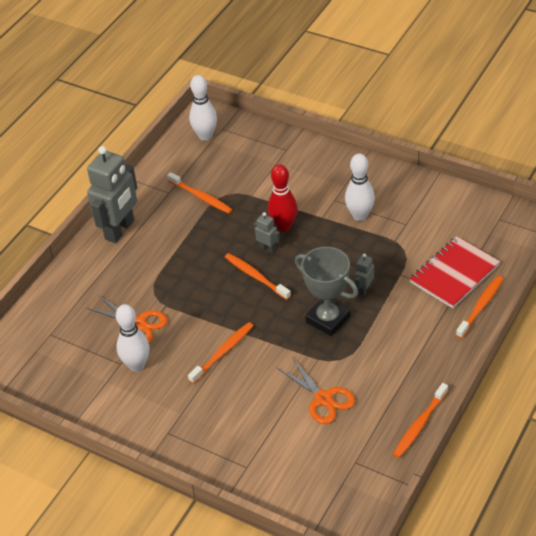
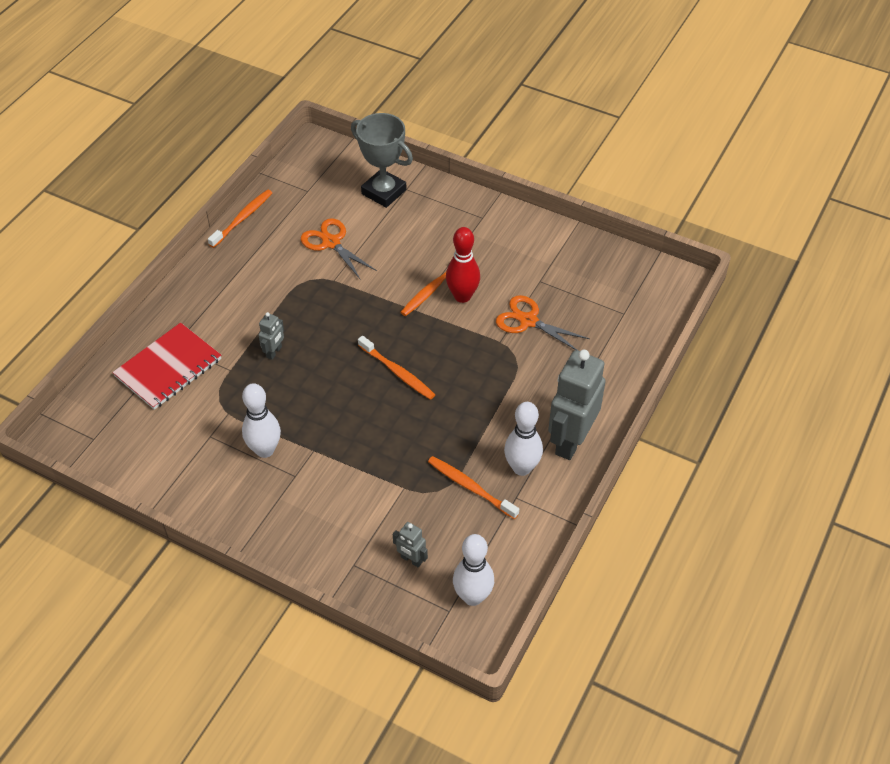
camera: 175 degrees right, 5 degrees up
(137, 365) = (522, 278): white bowling pin -> white bowling pin (522, 468)
(267, 248) = (383, 408): grey robot -> grey robot (411, 560)
(283, 226) = (362, 438): red bowling pin -> red bowling pin (462, 296)
(328, 319) = (318, 320): grey trophy -> grey trophy (384, 192)
(481, 306) = (150, 329): orange toothbrush -> none

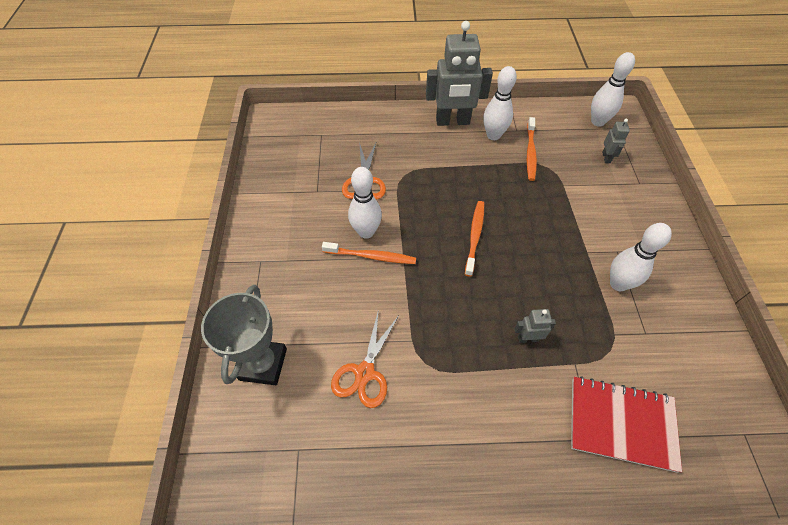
camera: 120 degrees left, 5 degrees up
(242, 218) = (382, 498): orange toothbrush -> none
(462, 296) = (366, 232): red bowling pin -> white bowling pin

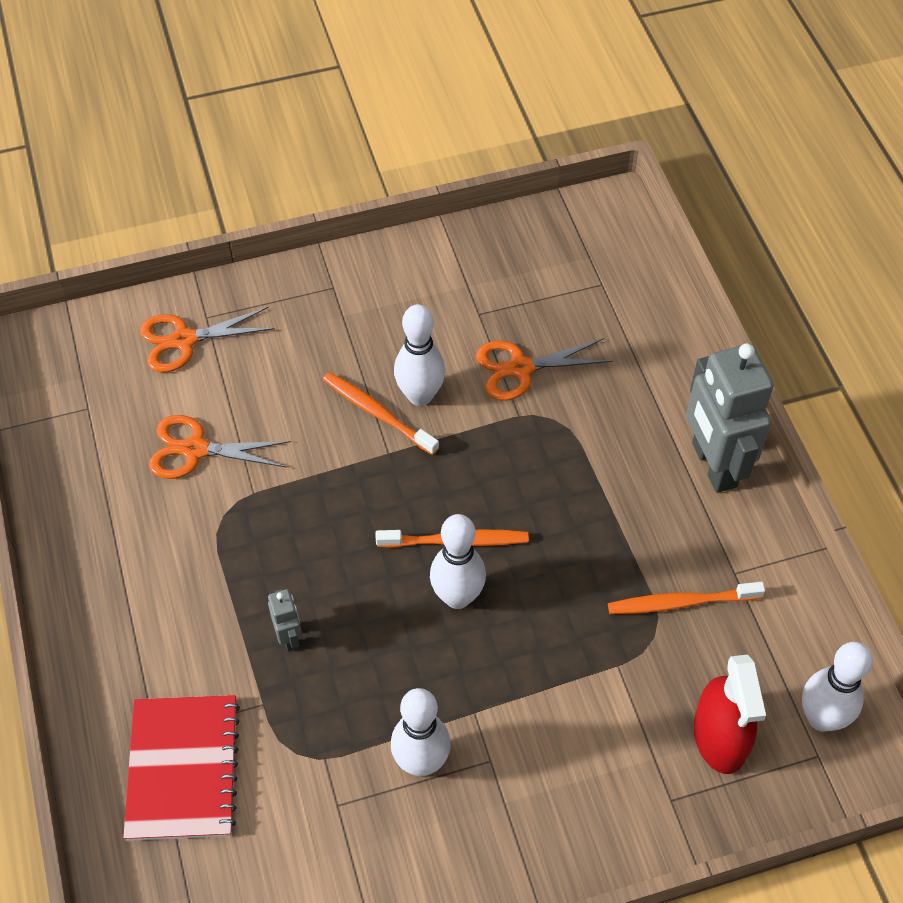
camera: 75 degrees right, 0 degrees up
(263, 364) = (184, 340): grey trophy -> orange scissors
(371, 256) = (377, 413): orange toothbrush -> orange toothbrush turned 135 degrees clockwise
(493, 135) = (703, 536): white bowling pin -> white bowling pin (457, 597)
(606, 157) = (719, 737): grey robot -> red spray bottle

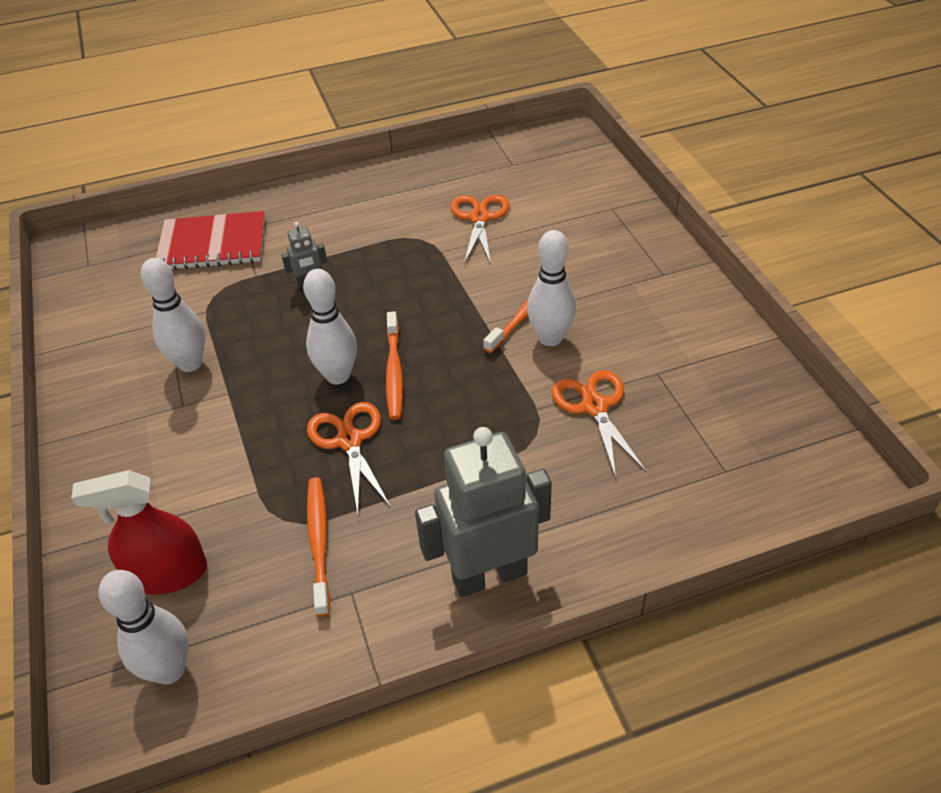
camera: 90 degrees right, 10 degrees down
(184, 340) = (585, 200): orange scissors -> orange scissors (349, 441)

